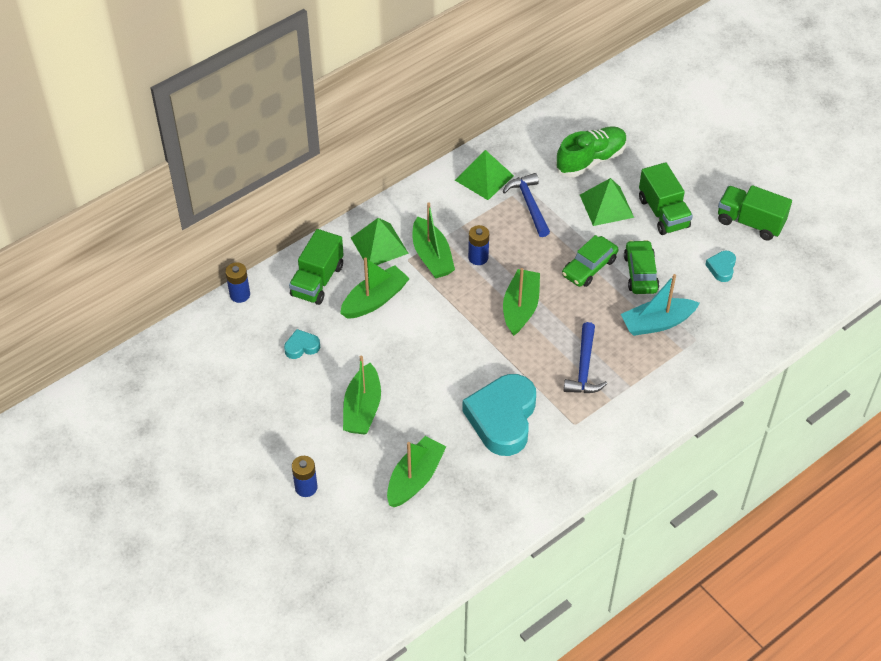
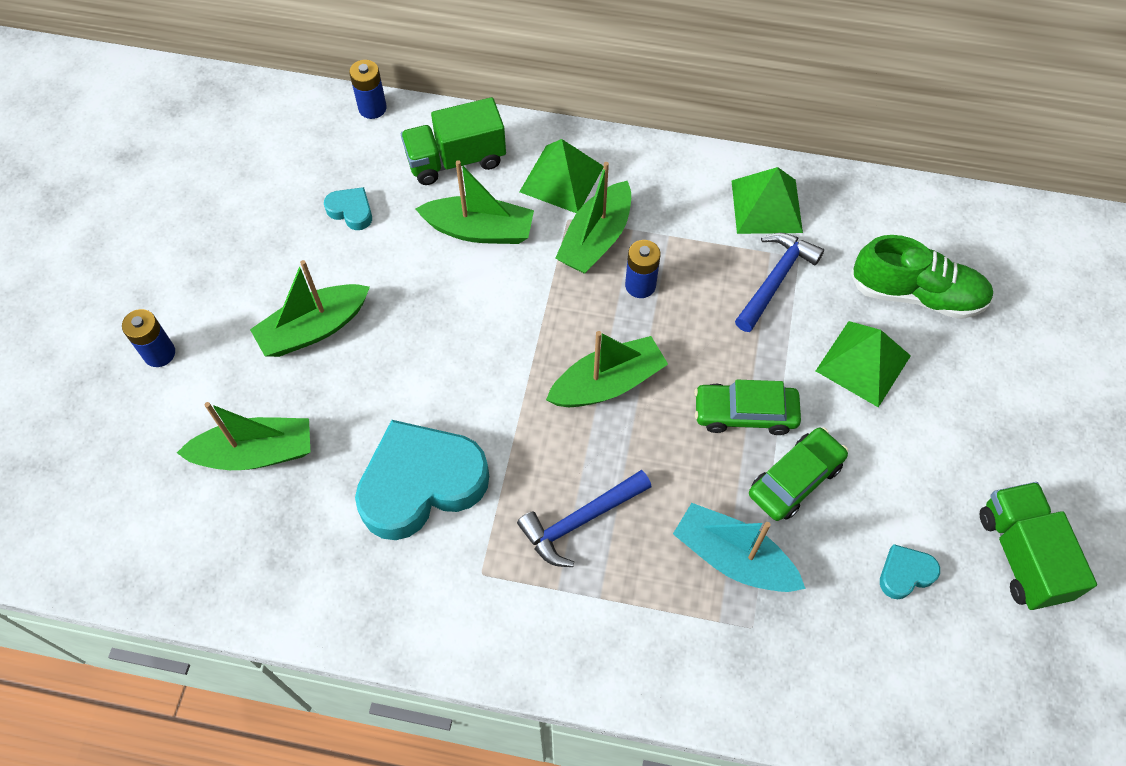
camera: 50 degrees right, 10 degrees up
(663, 213) = (922, 436): green truck -> none

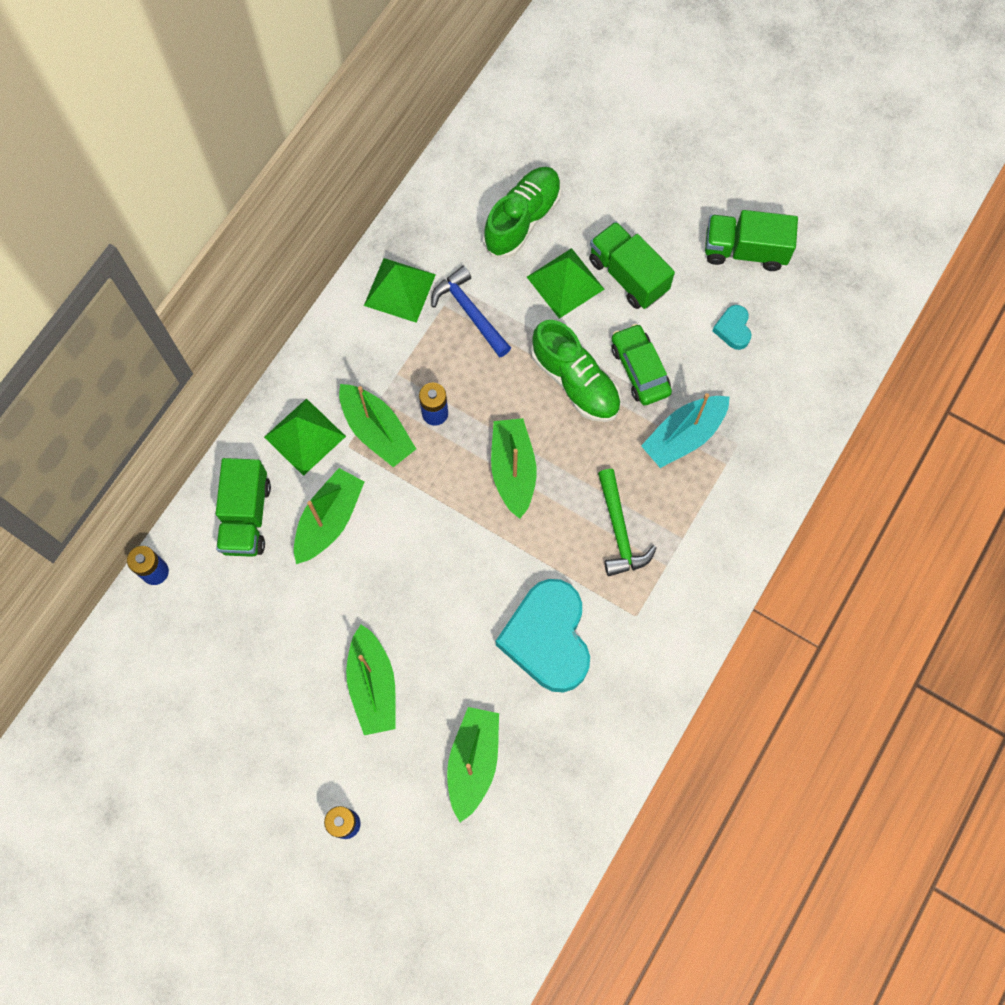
camera: 70 degrees left, 10 degrees up
(351, 211) = (263, 622): turquoise heart -> none
(580, 521) = (619, 531): blue hammer -> green hammer
(745, 413) = (575, 382): green car -> green shoe
(909, 427) = (628, 276): none -> green truck

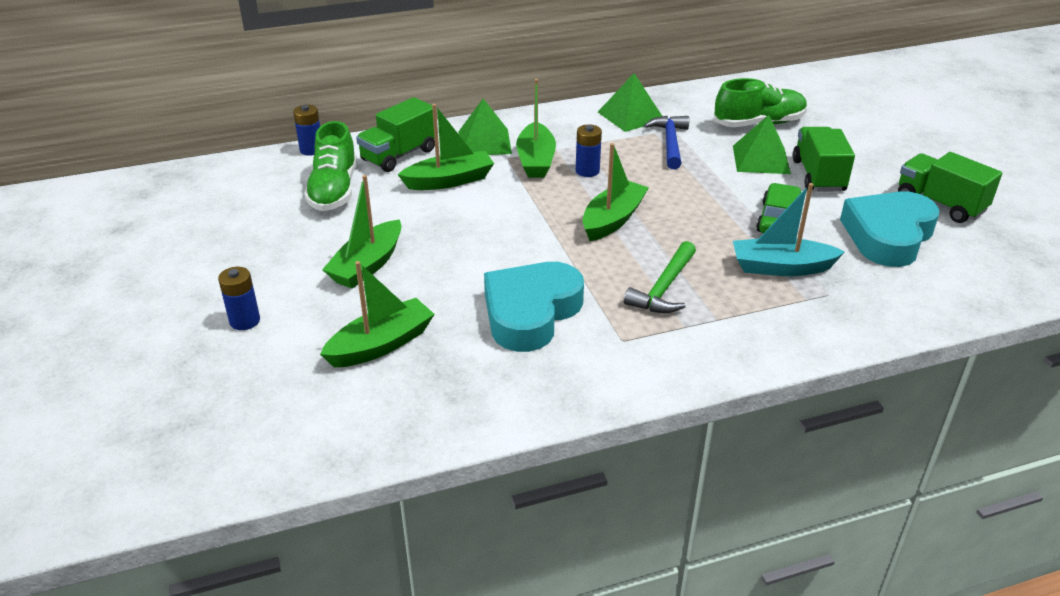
camera: 40 degrees right, 35 degrees down
(575, 382) = (715, 203): green shoe -> green shoe (334, 190)
(733, 329) = (888, 235): turquoise heart -> turquoise heart, size x2.30

